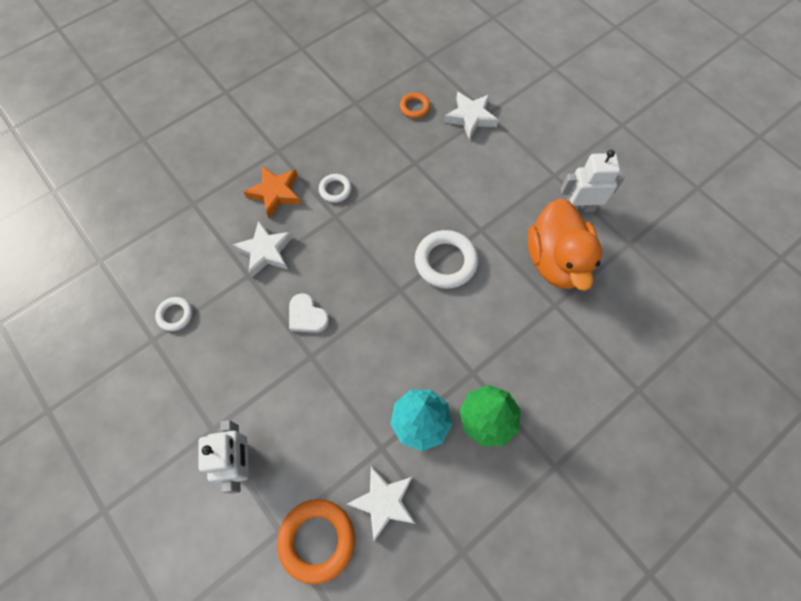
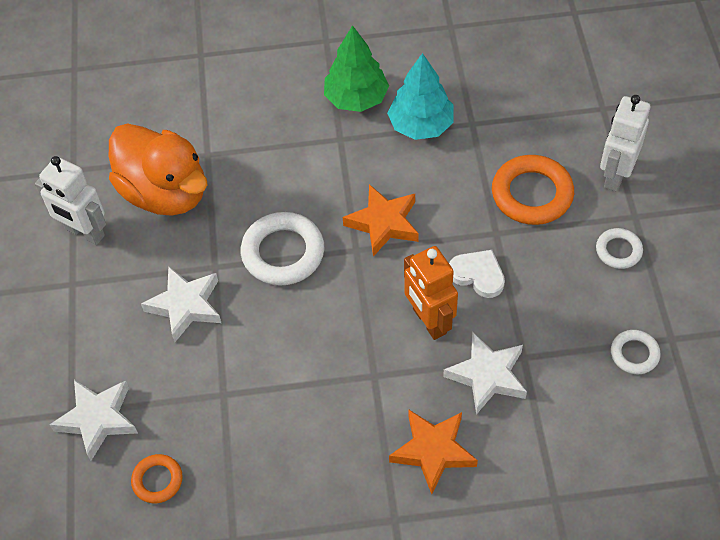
camera: 145 degrees left, 10 degrees down
(307, 316) = (478, 275): white heart -> white heart turned 45 degrees counterclockwise
(317, 540) = (572, 88): orange ring -> orange ring (532, 194)
(321, 266) = (429, 321): none -> orange robot
(335, 190) = (351, 412): white ring -> white ring (618, 251)
(384, 502) = (496, 86): white star -> white star (186, 306)
(394, 319) = (384, 223): none -> orange star
(556, 261) = (165, 193): orange duck -> orange duck turned 105 degrees clockwise

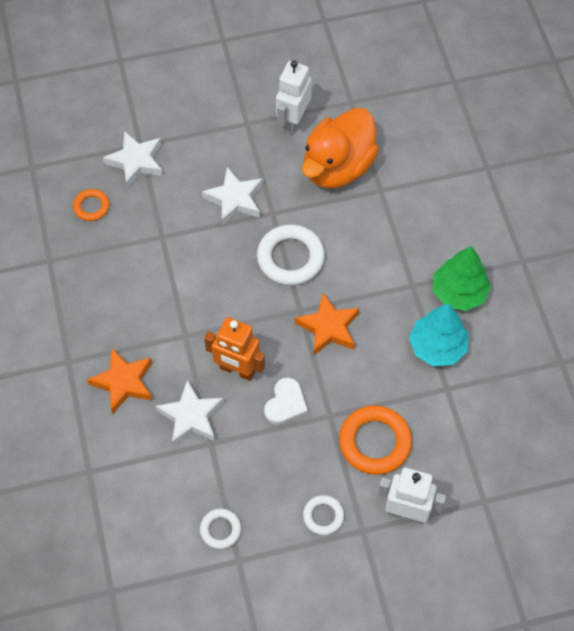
camera: 80 degrees right, 5 degrees up
(429, 321) = (237, 370): orange robot -> orange robot turned 120 degrees counterclockwise

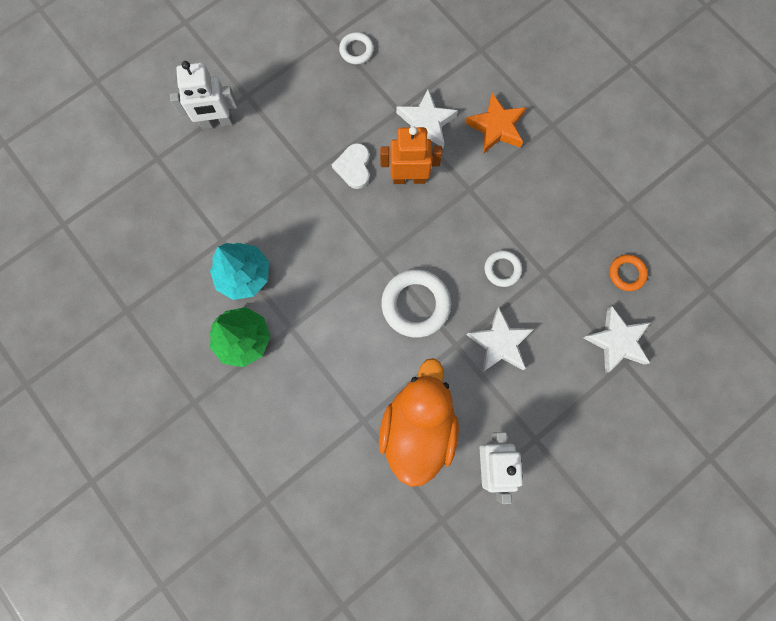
camera: 155 degrees right, 15 degrees up
(323, 516) = (282, 92): white ring -> white ring (502, 269)
(328, 328) = (349, 251): orange star -> none
(375, 442) = (265, 167): orange ring -> none

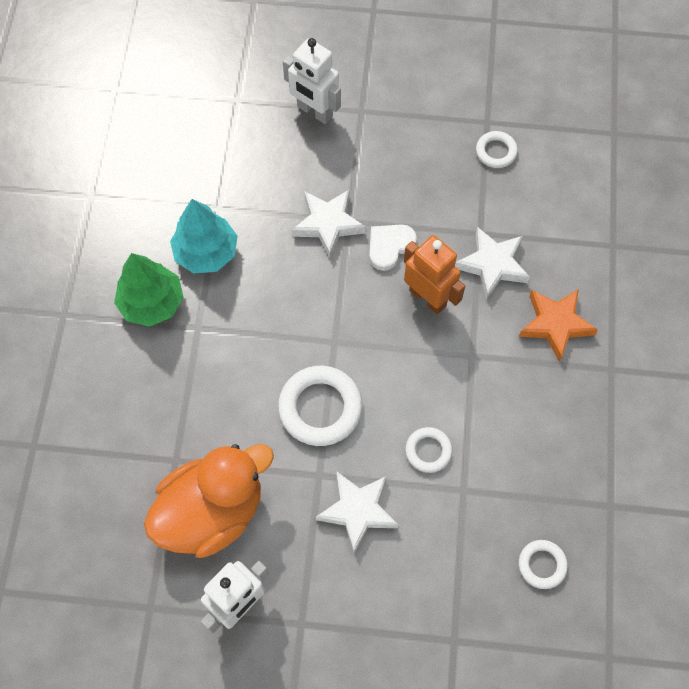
camera: 45 degrees right, 10 degrees down
(616, 341) = (467, 614): white star -> white star (328, 224)
(626, 273) = (542, 565): orange ring -> white ring

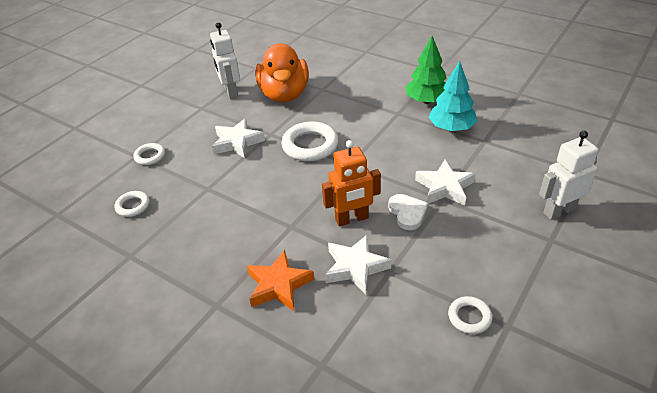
camera: 120 degrees right, 25 degrees down
(428, 451) = (245, 181): white ring -> white ring (150, 156)

